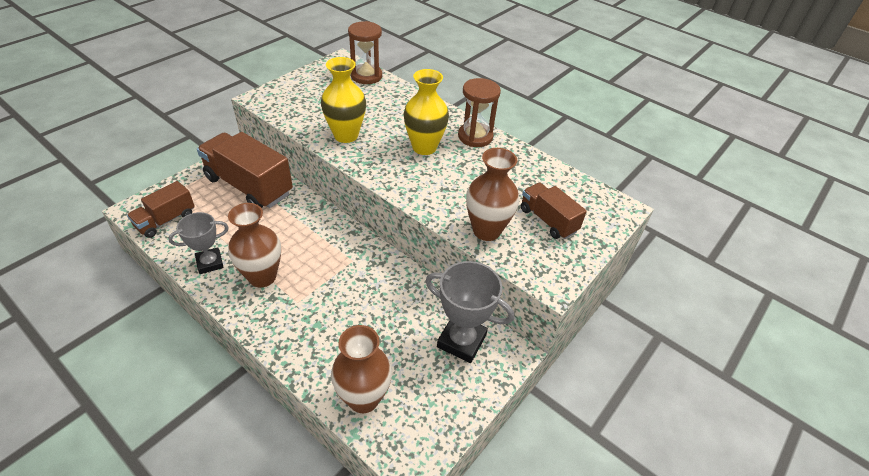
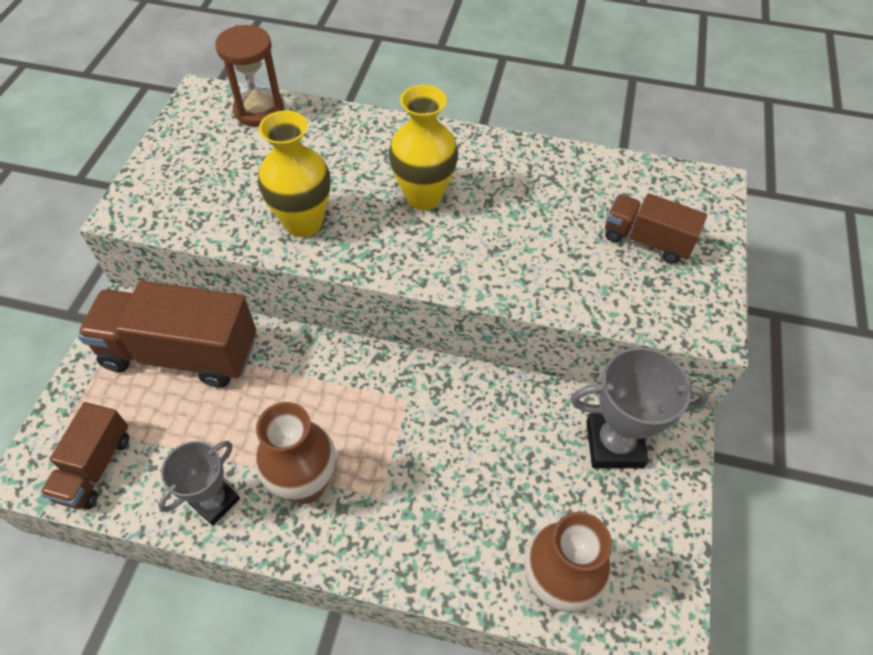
camera: 25 degrees left, 10 degrees up
(475, 137) = (476, 152): brown hourglass -> none
(486, 230) = (587, 289): brown vase -> none

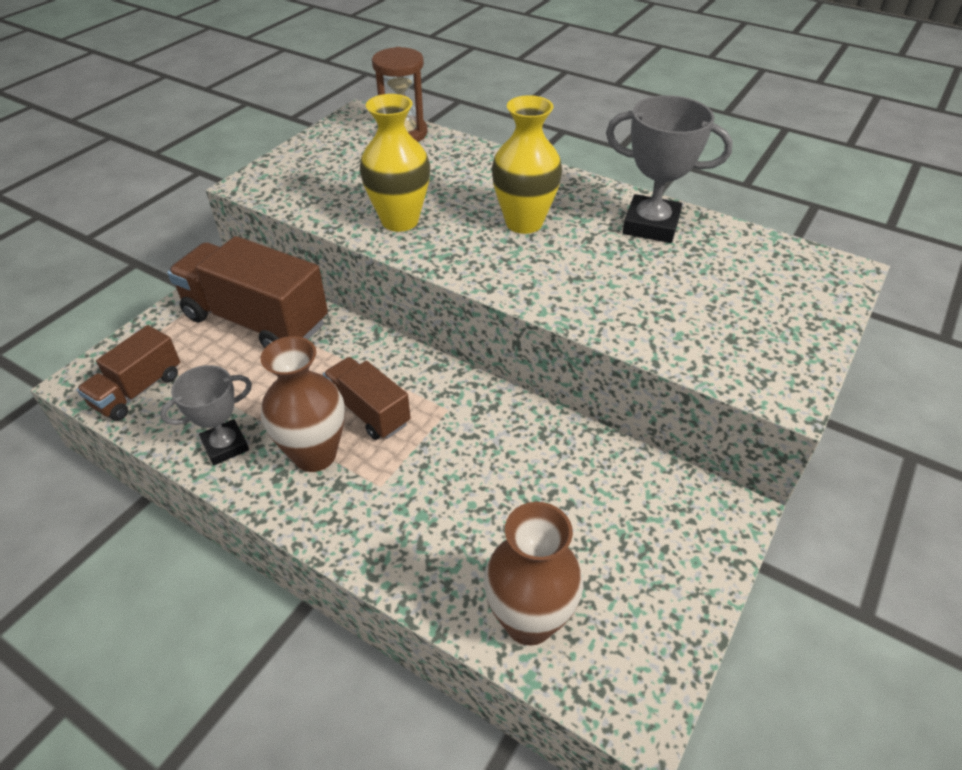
camera: 20 degrees right, 10 degrees down
(614, 444) = (651, 506): grey trophy -> grey trophy (651, 225)
(646, 240) = (745, 303): brown truck -> brown truck (368, 411)

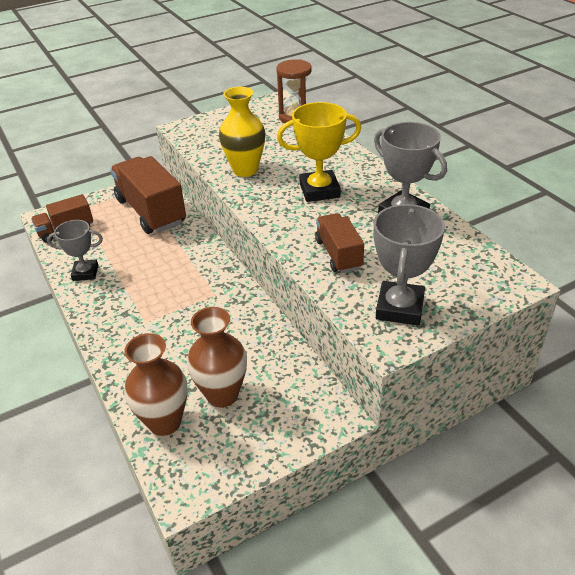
camera: 30 degrees right, 5 degrees down
(315, 455) = (125, 293): brown vase -> brown vase (222, 394)
(368, 411) = (171, 280): brown truck -> brown truck (338, 254)
(524, 223) = (319, 190): yellow vase -> yellow trophy
(757, 345) = (400, 308): none -> grey trophy

